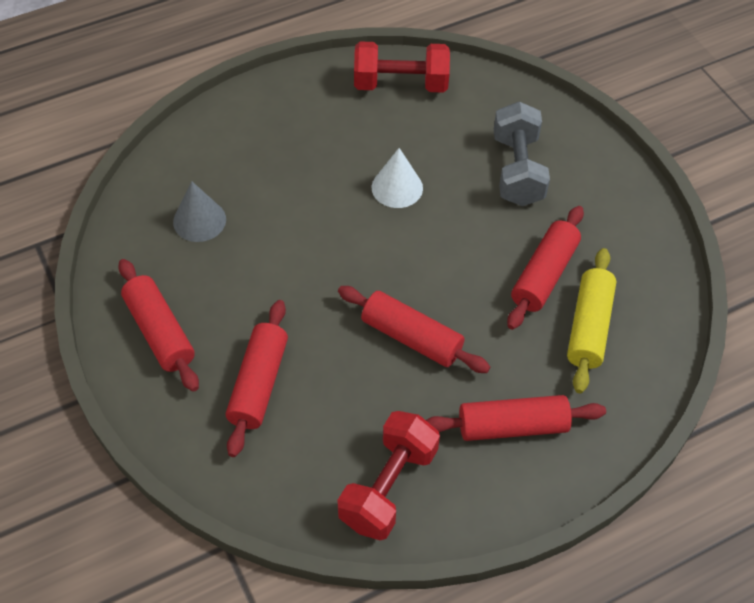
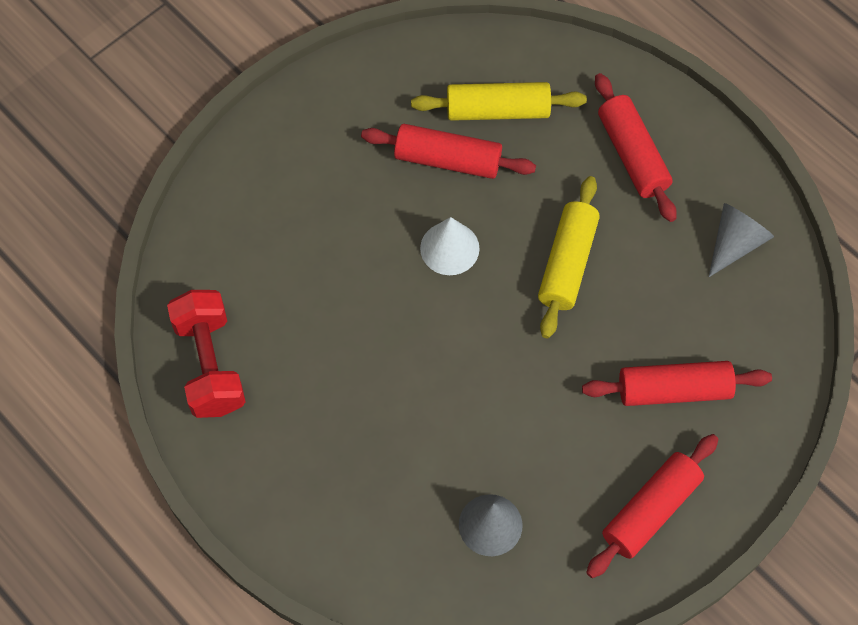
camera: 105 degrees left, 10 degrees up
(388, 487) = (735, 243): red dumbbell -> grey cone
(397, 187) = (375, 327): white cone -> white cone (449, 248)
(411, 337) = (567, 263): red rolling pin -> yellow rolling pin
(517, 170) = (312, 211): grey dumbbell -> none

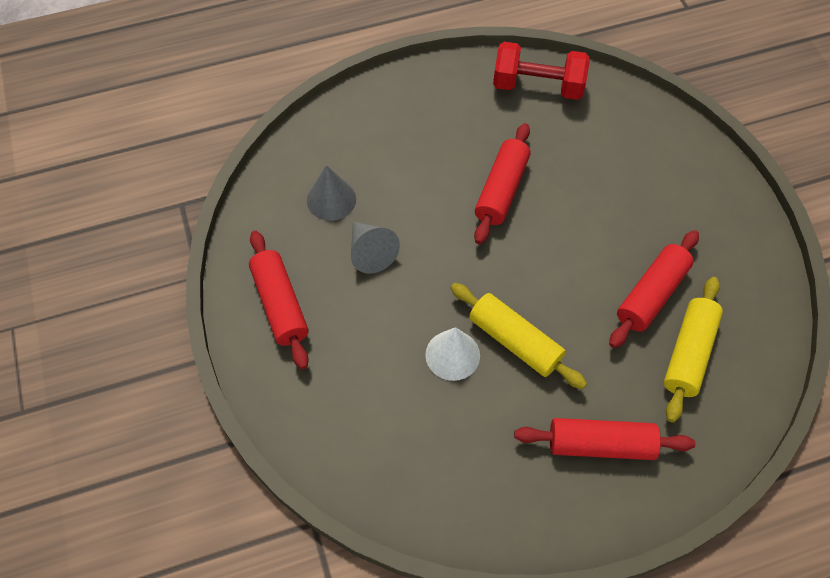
camera: 115 degrees right, 5 degrees down
(449, 248) = (566, 263): white cone -> white cone (452, 355)
(674, 389) = (364, 368): red rolling pin -> red rolling pin (501, 190)
(735, 243) = (473, 489): grey cone -> grey cone (370, 253)

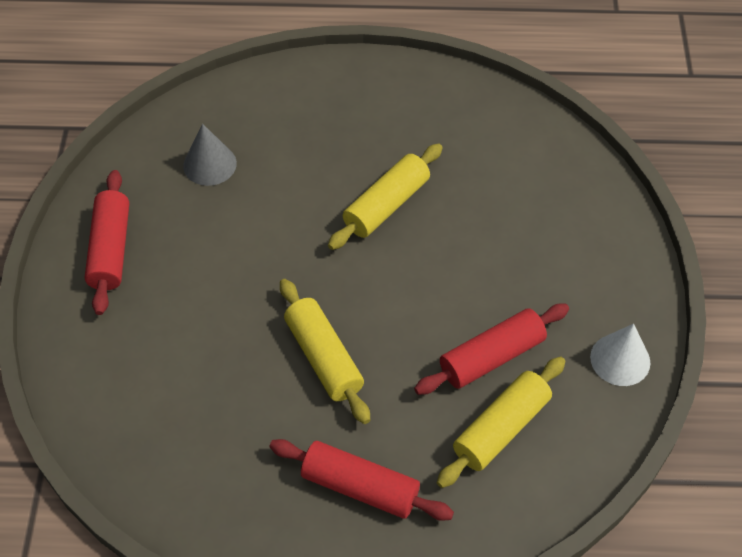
camera: 20 degrees right, 5 degrees down
(370, 253) = (222, 227): grey cone -> none
(452, 355) = (254, 350): white cone -> white cone (620, 359)
(501, 190) = (386, 205): red rolling pin -> yellow rolling pin
(538, 86) = (478, 112): red dumbbell -> none

